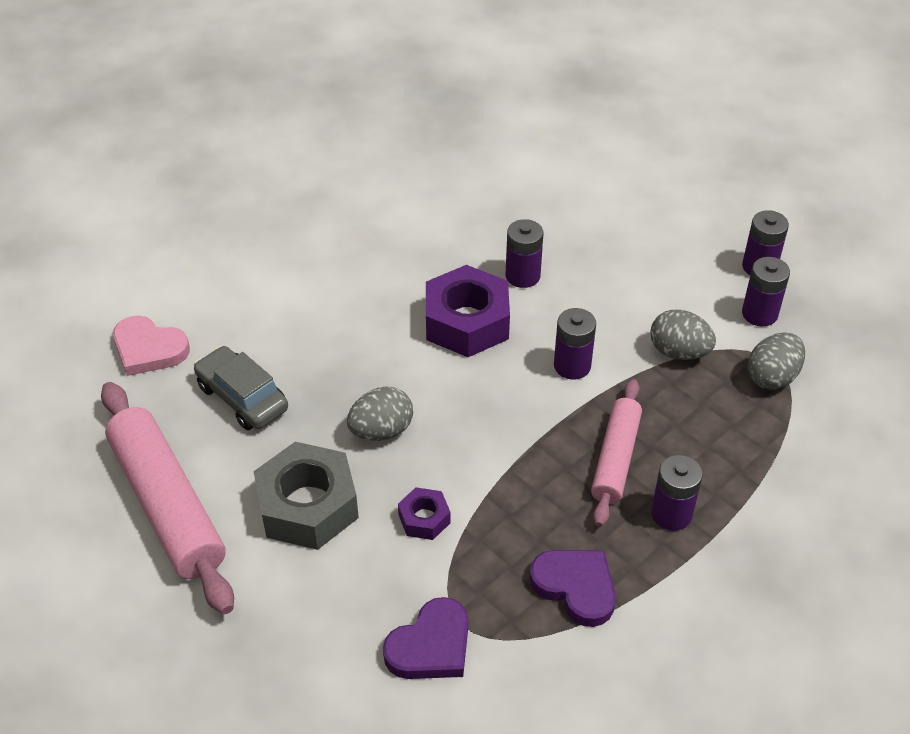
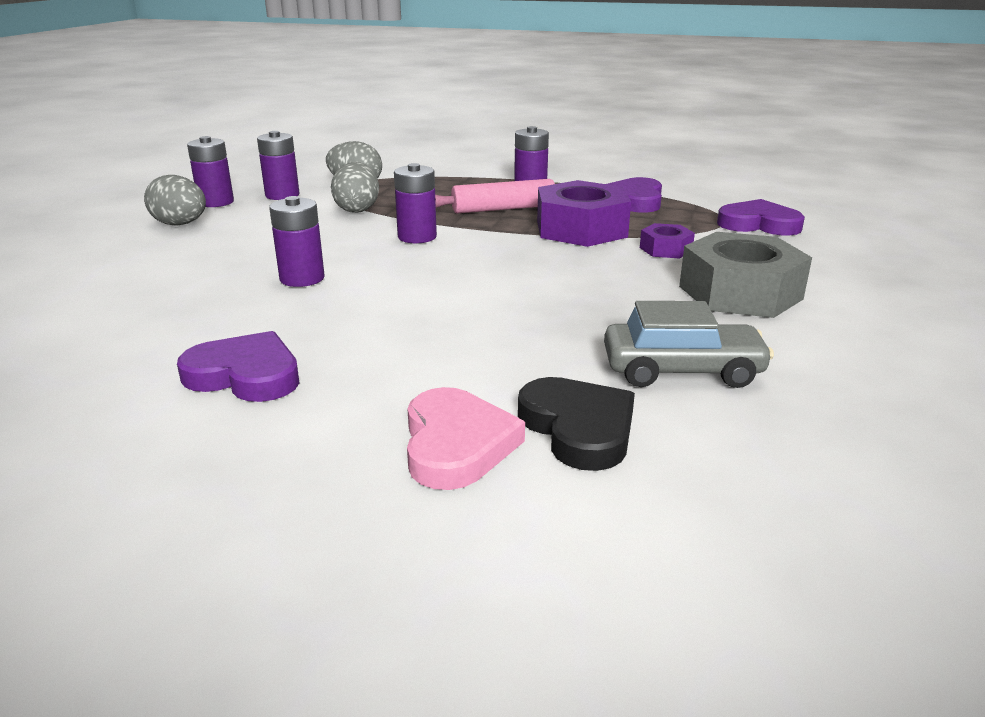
camera: 120 degrees left, 20 degrees down
(149, 349) = (722, 481): pink heart -> pink heart (456, 444)
(168, 504) = (876, 358): pink rolling pin -> none
(231, 323) = (578, 428): none -> black heart
(242, 397) = (682, 370): grey car -> grey car turned 105 degrees counterclockwise
(381, 431) = (605, 287): grey egg -> grey egg (180, 224)
(393, 223) = (245, 375): none -> purple heart
(467, 322) = (405, 287): purple nut -> purple nut (581, 229)

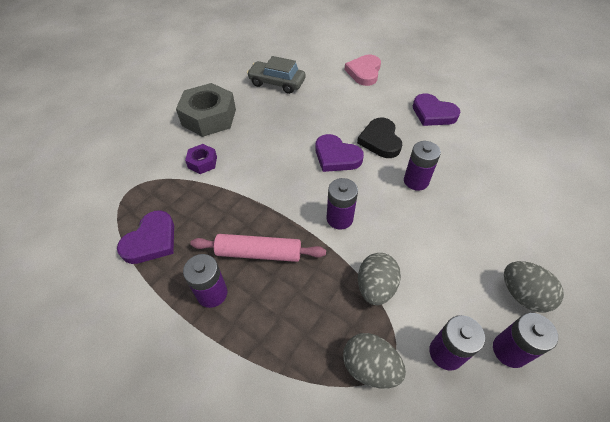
camera: 160 degrees left, 25 degrees up
(578, 428) = (326, 70): black heart -> black heart (380, 140)
(581, 229) = (228, 201): purple nut -> none
(759, 224) = (117, 178): purple heart -> purple heart (336, 156)

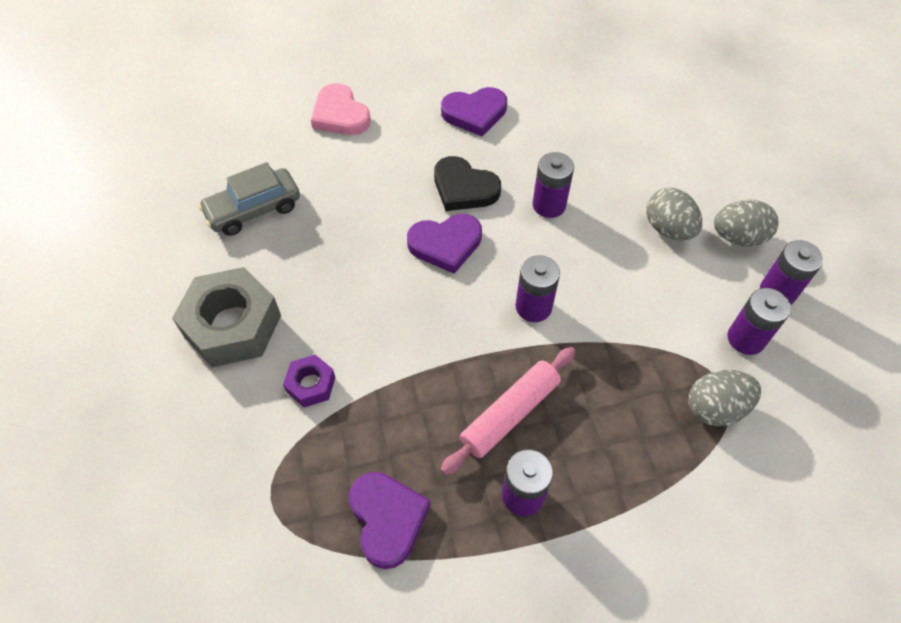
camera: 50 degrees left, 5 degrees up
(375, 287) = (640, 340): grey egg -> grey egg (668, 229)

